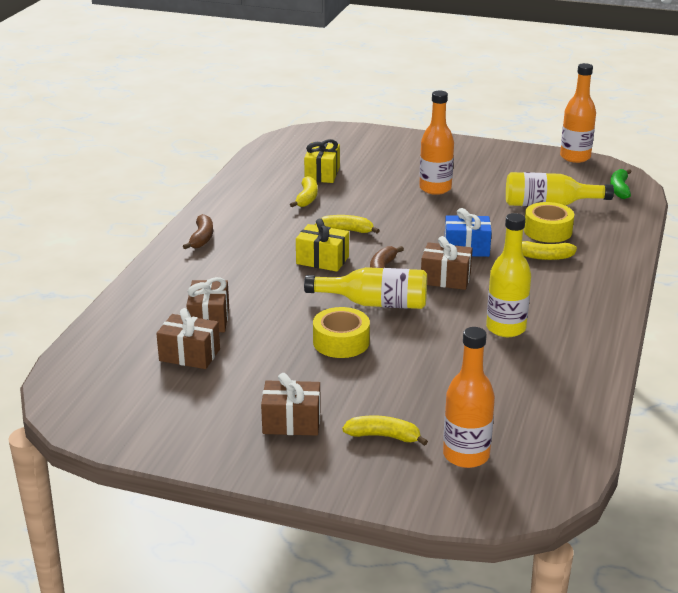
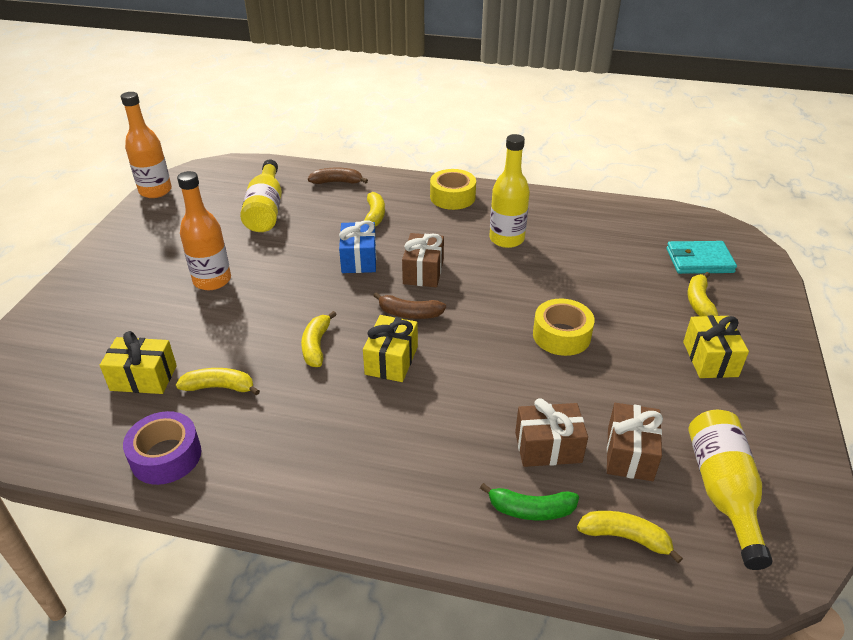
camera: 95 degrees left, 10 degrees up
(116, 340) = (625, 537): none -> yellow banana
(202, 238) = (335, 487): brown banana -> brown banana (337, 182)
(247, 186) = (166, 456): none -> purple tape
(291, 422) = (710, 359): brown gift -> yellow gift
(375, 303) = (481, 316): yellow bottle -> yellow bottle (723, 491)
(466, 455) = (699, 260): orange bottle -> turquoise wallet
(547, 231) = (322, 212): yellow tape -> yellow tape (452, 197)
(619, 189) = (237, 172): green banana -> green banana (531, 510)

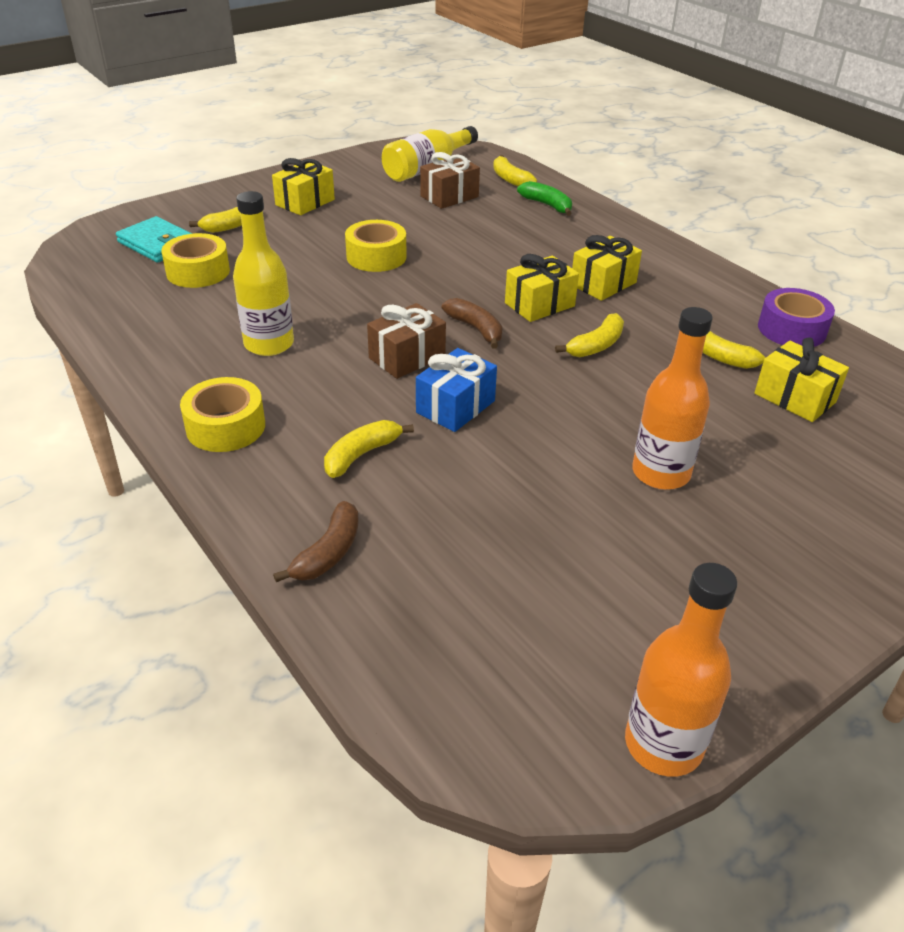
camera: 140 degrees left, 0 degrees up
(266, 210) = (495, 559): yellow bottle -> none
(337, 182) = (328, 553): brown banana -> brown banana turned 105 degrees counterclockwise
(365, 415) = (603, 284): none -> yellow gift
(548, 447) = (494, 218): brown gift -> none
(633, 257) = (198, 272): none -> yellow tape

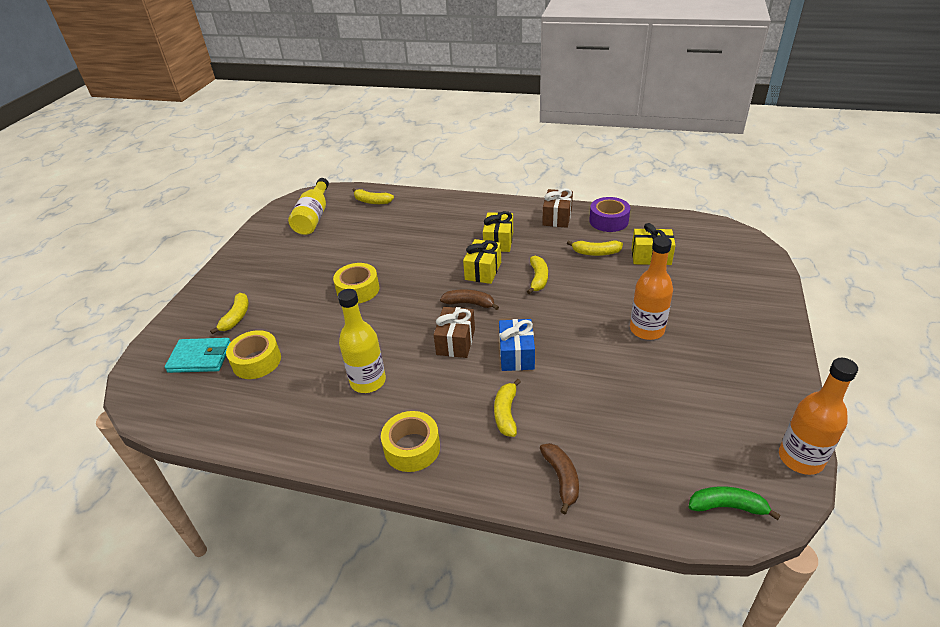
camera: 35 degrees left, 0 degrees up
(305, 202) = (265, 277): yellow gift -> none
(449, 196) = (351, 229): brown gift -> brown gift (557, 217)
(547, 205) = (412, 208): green banana -> green banana (727, 506)

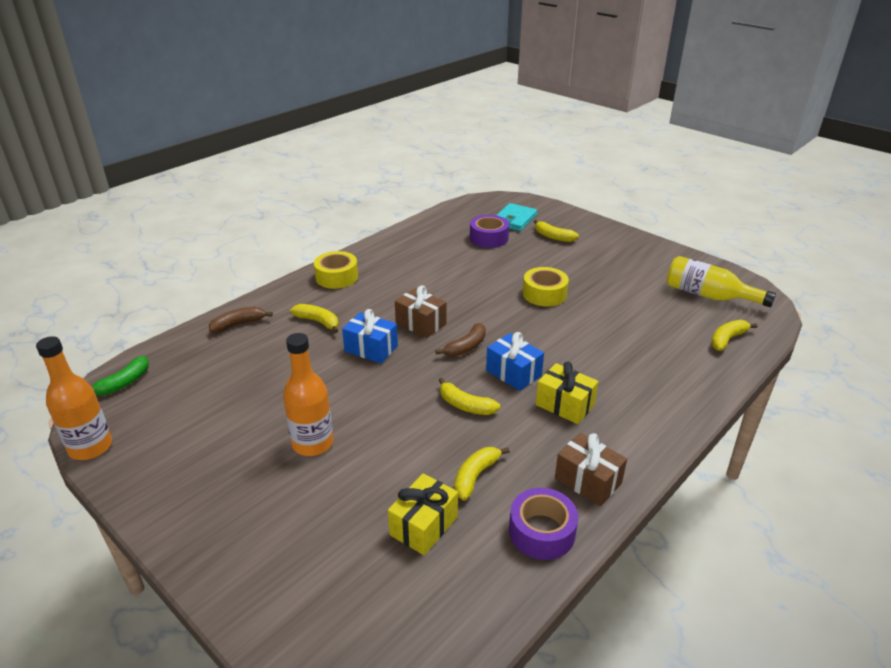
camera: 115 degrees right, 5 degrees down
(256, 361) = (489, 238): yellow tape -> purple tape
(368, 381) = (419, 275): yellow bottle -> none
(483, 271) = (513, 373): yellow gift -> blue gift
(561, 479) = (238, 324): brown banana -> brown banana turned 135 degrees clockwise

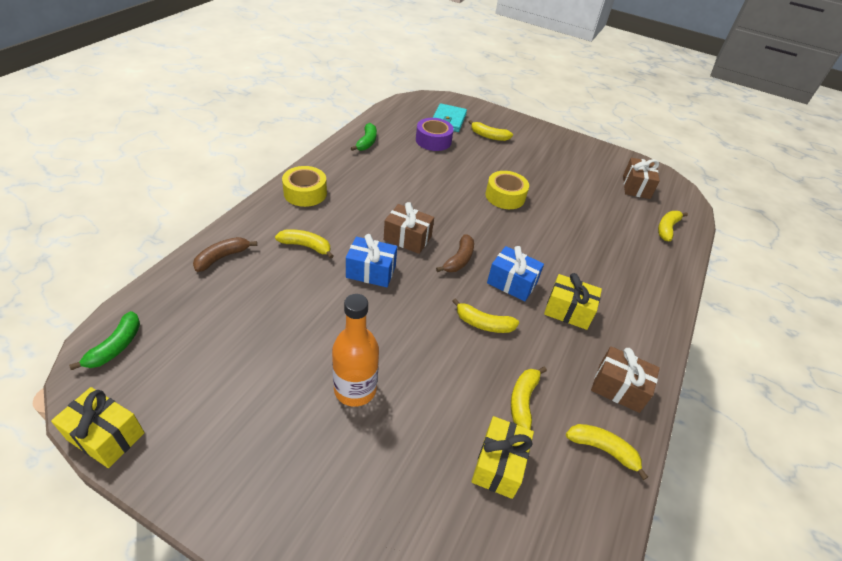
camera: 20 degrees left, 10 degrees up
(90, 447) = (106, 436): orange bottle -> yellow gift
(417, 236) = (367, 142): none -> green banana
(541, 532) = (603, 449): purple tape -> yellow banana
(708, 295) = (636, 187): yellow bottle -> brown gift

